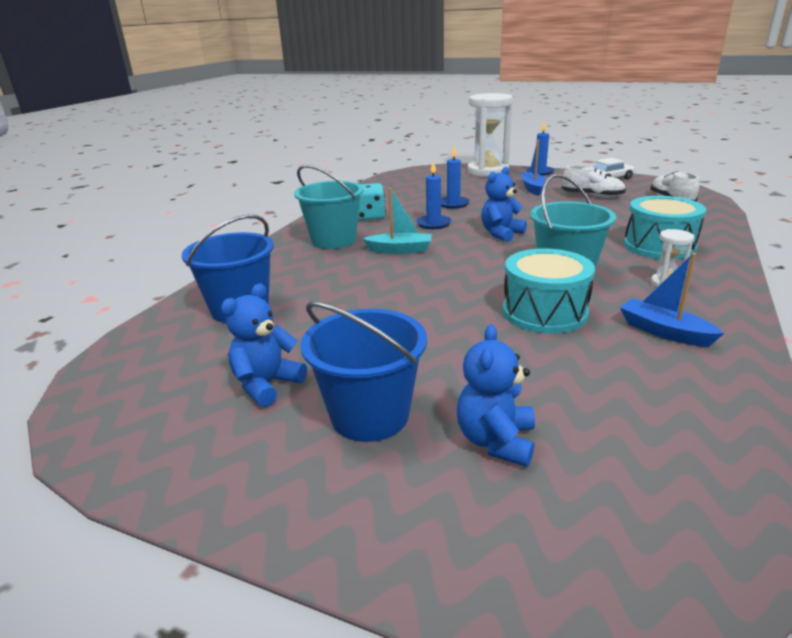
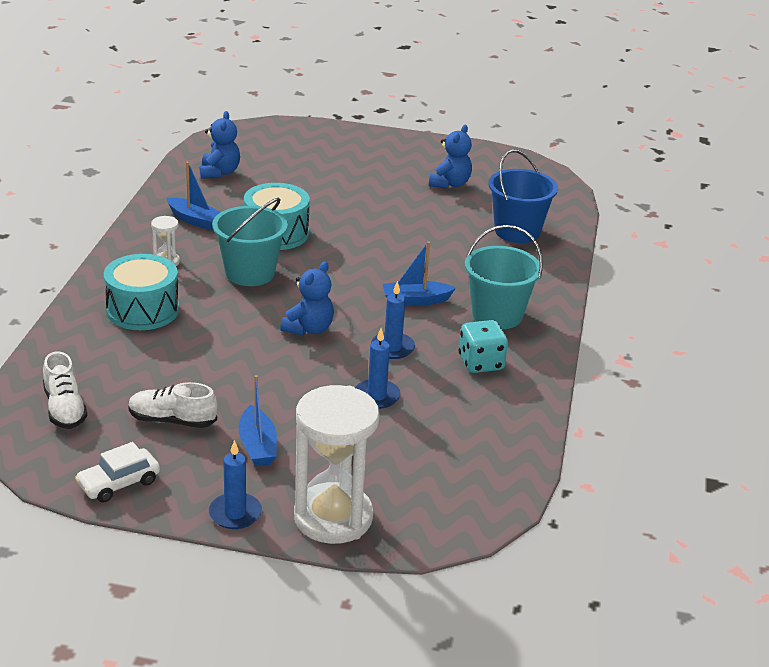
camera: 165 degrees right, 5 degrees up
(370, 415) = (381, 172): blue bucket -> none
(400, 250) = (415, 300): turquoise boat -> blue boat
(496, 441) = (312, 164): blue teddy bear -> blue teddy bear (219, 172)

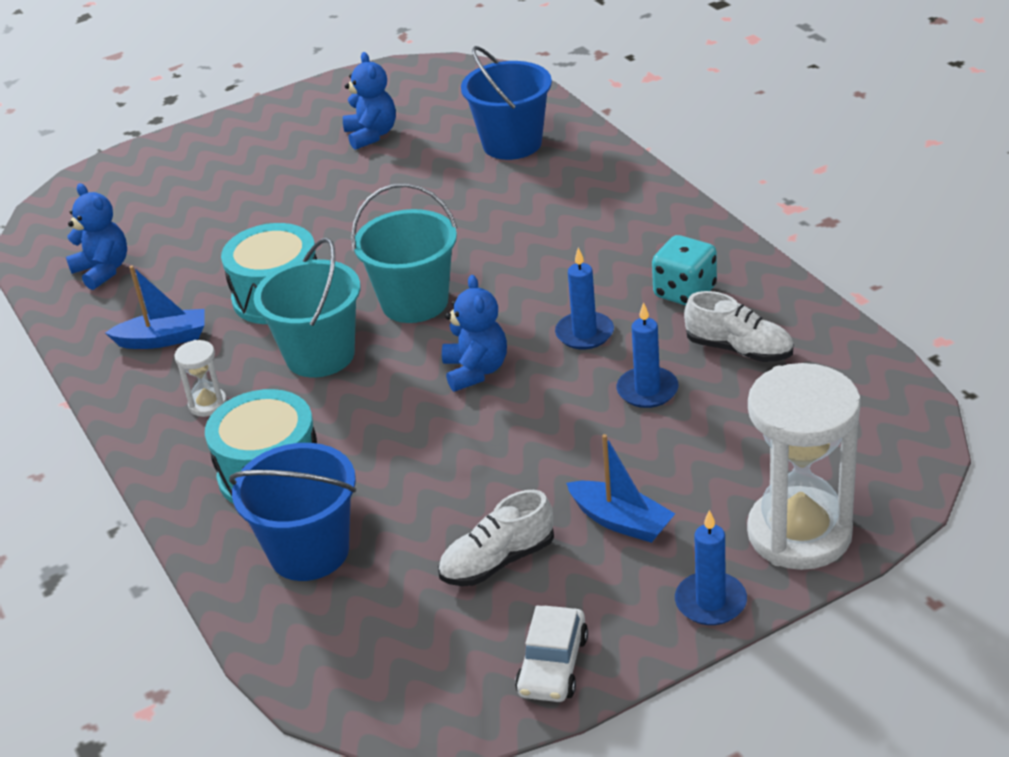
camera: 35 degrees left, 5 degrees up
(65, 409) = (365, 637): white shoe -> white shoe (739, 349)
(102, 356) = (309, 551): none -> blue bucket
(415, 300) = (529, 272): blue boat -> none
(497, 315) = (625, 236): turquoise bucket -> turquoise bucket (414, 302)

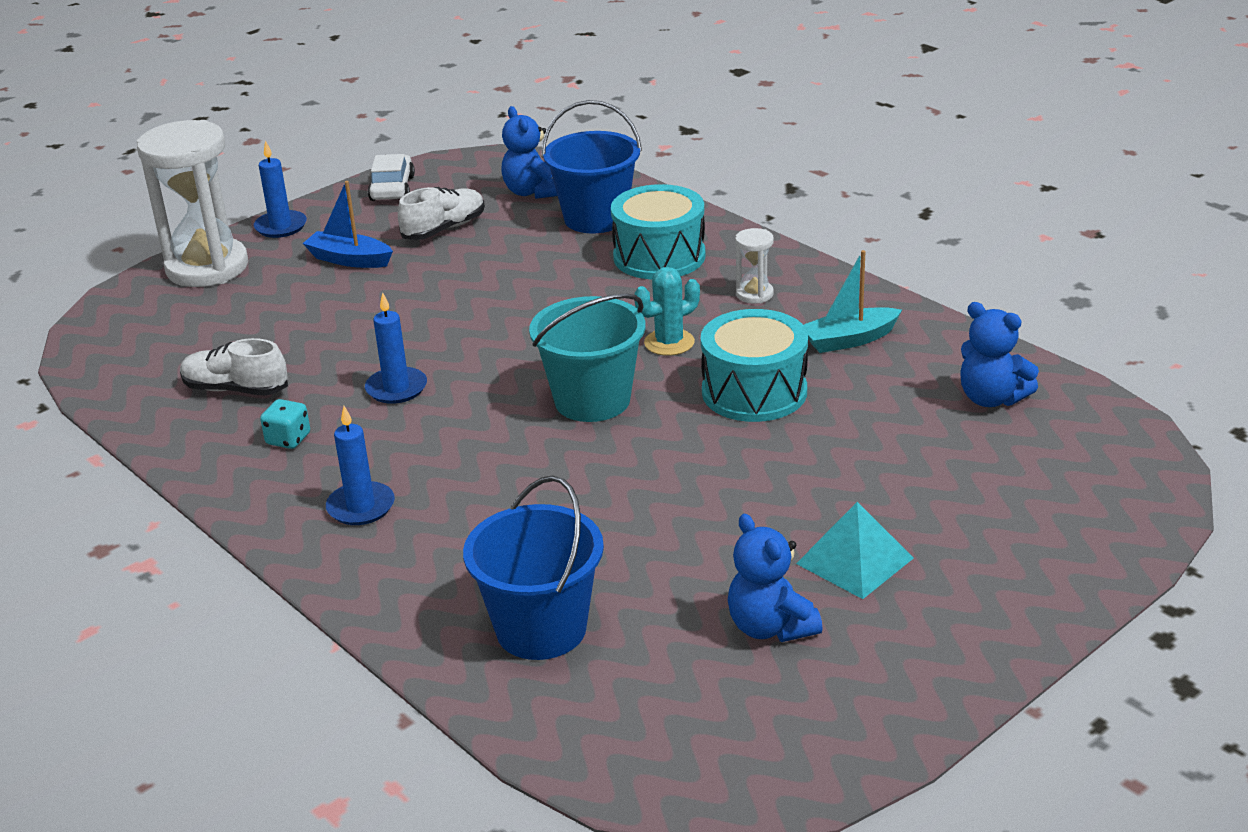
camera: 165 degrees right, 5 degrees down
(163, 339) = (849, 340): blue boat -> turquoise boat
(295, 166) = (854, 560): none -> turquoise pyramid
(320, 355) = (669, 343): turquoise bucket -> turquoise cactus
(476, 371) = (502, 345): blue teddy bear -> blue teddy bear (532, 192)
(647, 390) = (329, 347): blue candle -> blue candle (361, 507)
(685, 292) = (288, 439): turquoise dice -> turquoise dice, size x0.64

